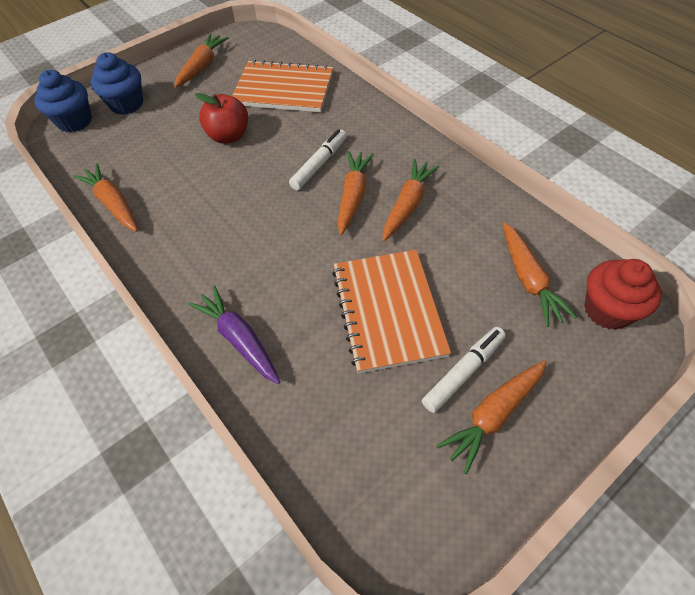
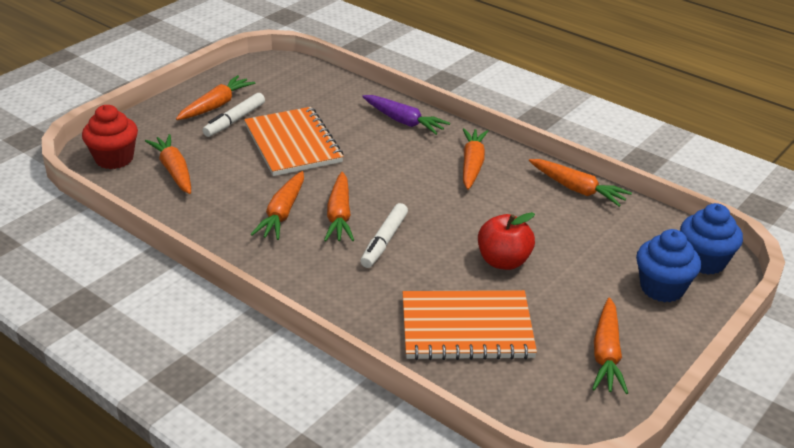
camera: 165 degrees right, 20 degrees down
(195, 249) = (472, 165): none -> orange carrot

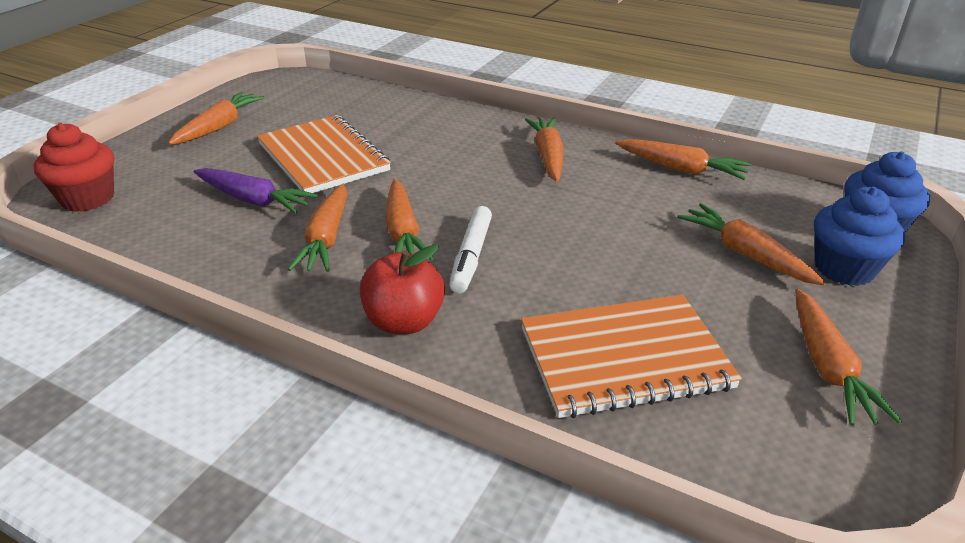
camera: 10 degrees left, 0 degrees up
(174, 171) = (171, 204): orange carrot -> orange carrot (745, 254)
(234, 120) = (245, 140): white marker -> none
(403, 121) = (451, 121): purple carrot -> purple carrot (253, 200)
(503, 261) = (633, 262): red apple -> red apple (404, 321)

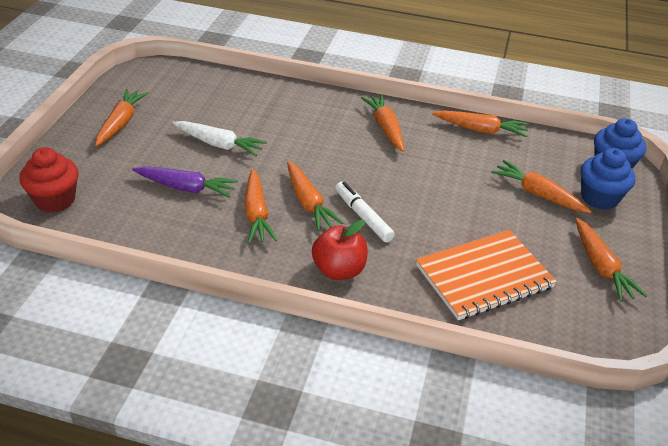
camera: 15 degrees left, 5 degrees up
(323, 157) = (219, 144): orange notebook -> white carrot
(471, 256) = (363, 216): white marker -> white marker turned 150 degrees clockwise

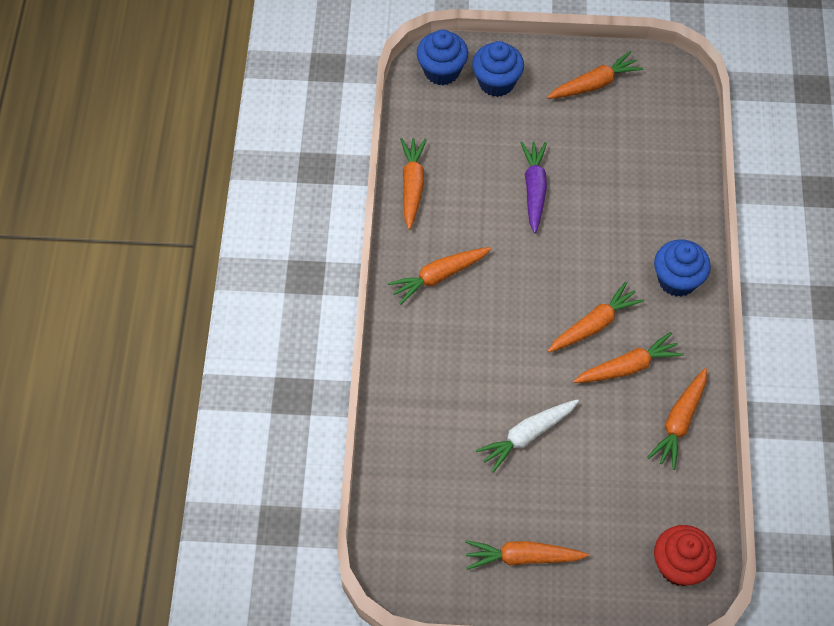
camera: 100 degrees left, 20 degrees up
(186, 188) = (612, 444): purple carrot -> purple carrot (534, 189)
(219, 144) = (527, 436): white carrot -> white carrot turned 135 degrees counterclockwise
(339, 270) = (677, 280): red apple -> blue cupcake
(363, 216) = (597, 273): white marker -> none
(484, 276) = (641, 168): orange notebook -> none
(538, 194) = (508, 131): orange carrot -> orange carrot (679, 422)

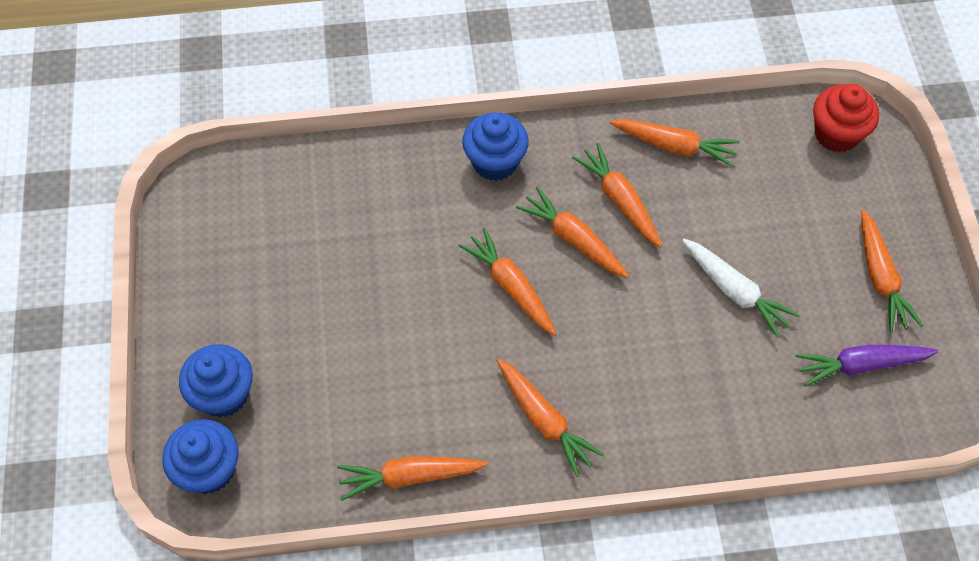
camera: 100 degrees left, 0 degrees up
(534, 189) = (392, 326): purple carrot -> purple carrot (861, 365)
(594, 84) = (216, 276): orange carrot -> orange carrot (510, 287)

